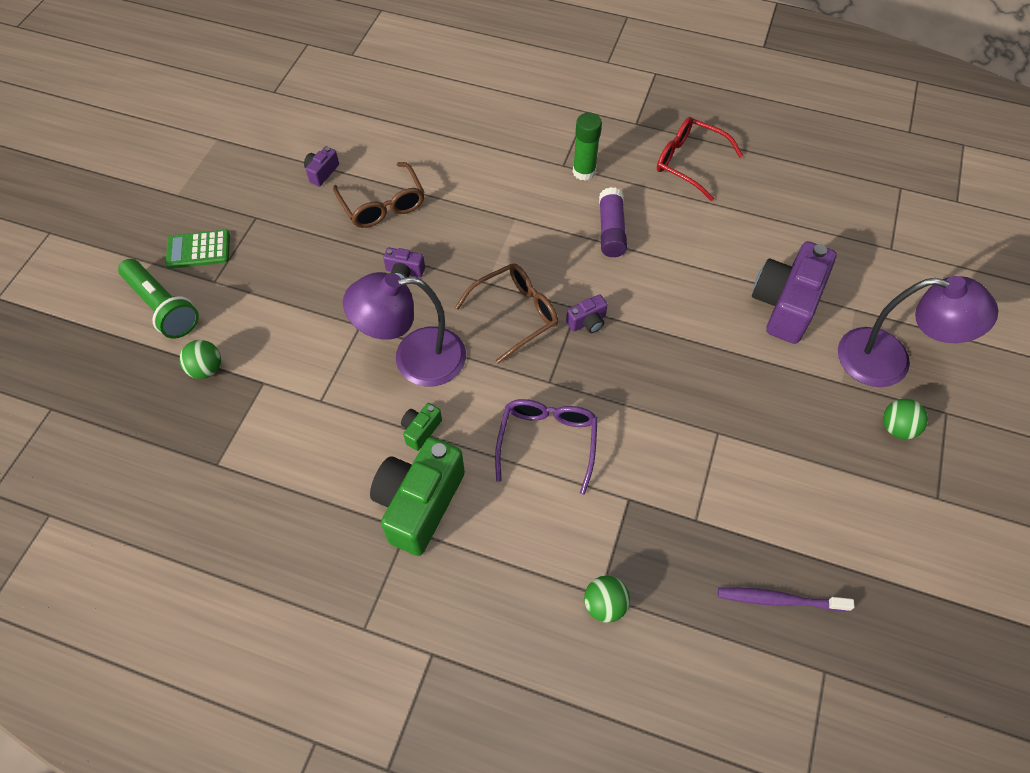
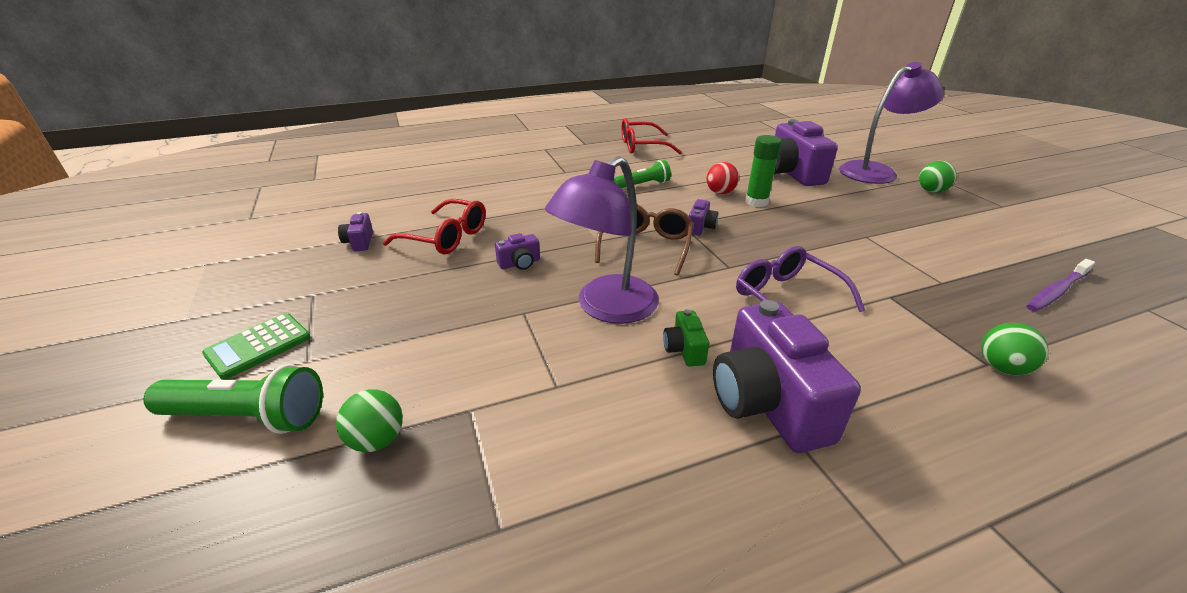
camera: 40 degrees left, 25 degrees down
(383, 205) = (446, 237): brown glasses -> red glasses
(419, 503) = (767, 403): green camera -> purple camera
(584, 172) = (583, 170): green glue stick -> green glue stick (756, 202)
(611, 230) = (643, 185): purple glue stick -> green flashlight
(668, 287) = (720, 192): none -> red ball

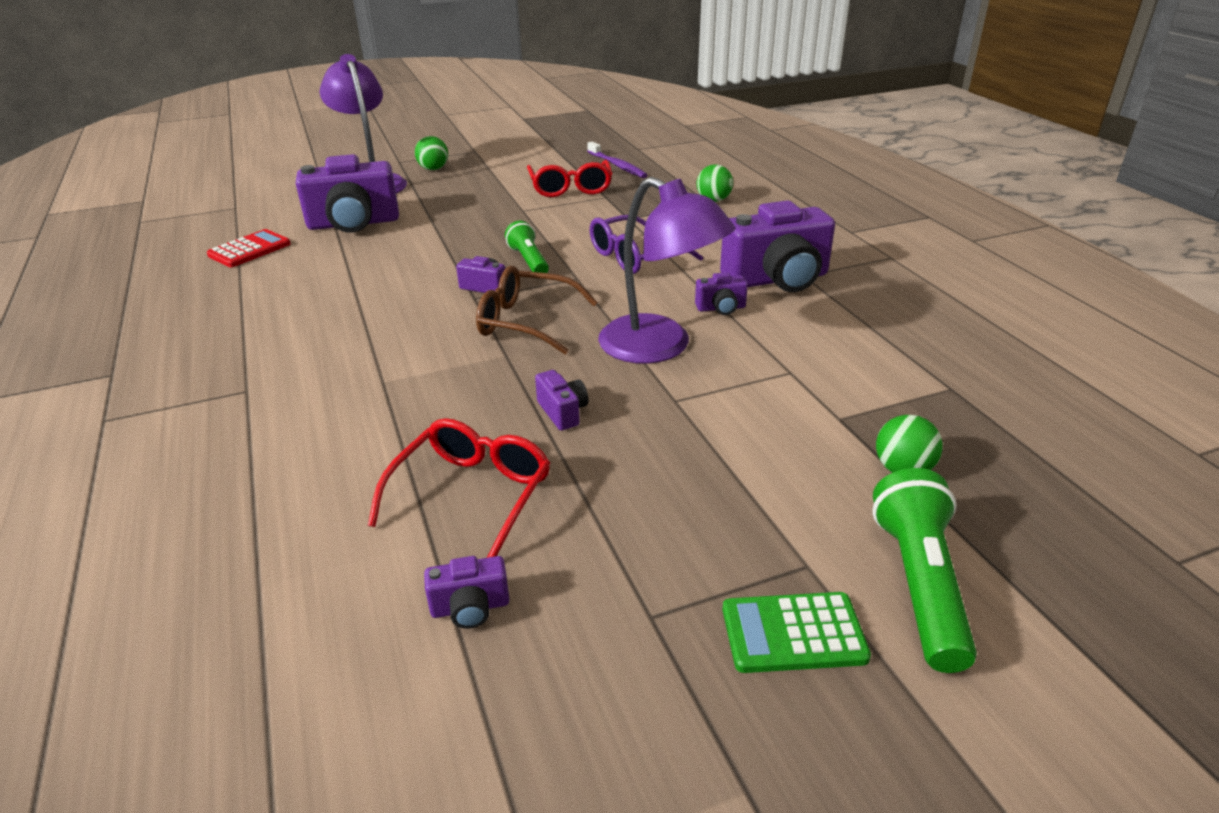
camera: 90 degrees left, 0 degrees up
(258, 346) = (793, 633): green calculator -> green calculator turned 135 degrees clockwise
(642, 146) = (175, 318): red glasses -> red glasses (570, 188)
(643, 185) = (340, 320): green flashlight -> green flashlight (529, 261)
(684, 350) = (721, 308): green camera -> purple camera
(720, 192) = (391, 269): red ball -> none
(733, 150) = (250, 250): none -> red calculator
(756, 202) = (427, 250): green glue stick -> none

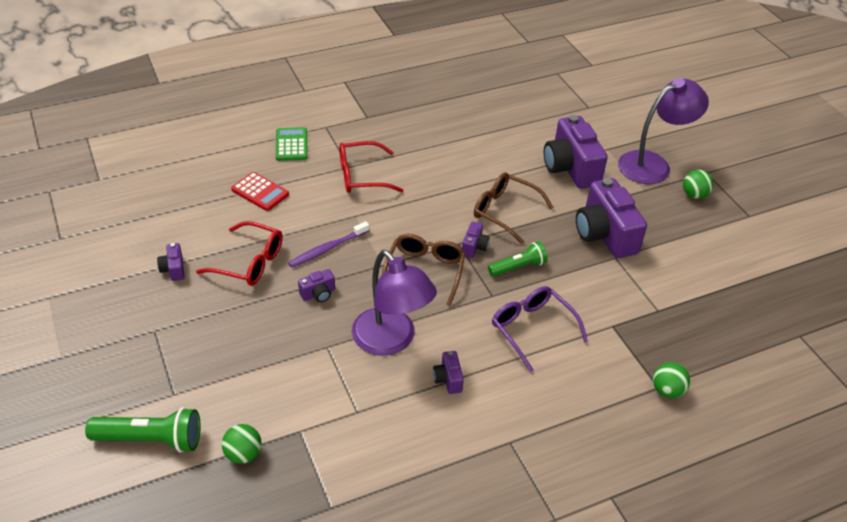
camera: 85 degrees right, 10 degrees up
(250, 250) = (520, 129): red calculator -> red calculator (260, 192)
(421, 265) = (504, 211): none -> brown glasses
(570, 188) = (672, 286): red glasses -> red glasses (361, 176)
(617, 166) = (742, 318): purple toothbrush -> purple toothbrush (327, 249)
(660, 347) = (391, 341): purple lamp -> purple lamp turned 75 degrees counterclockwise
(777, 279) = (500, 421): purple camera -> purple camera (604, 234)
(793, 633) = (132, 382): green calculator -> green calculator (291, 145)

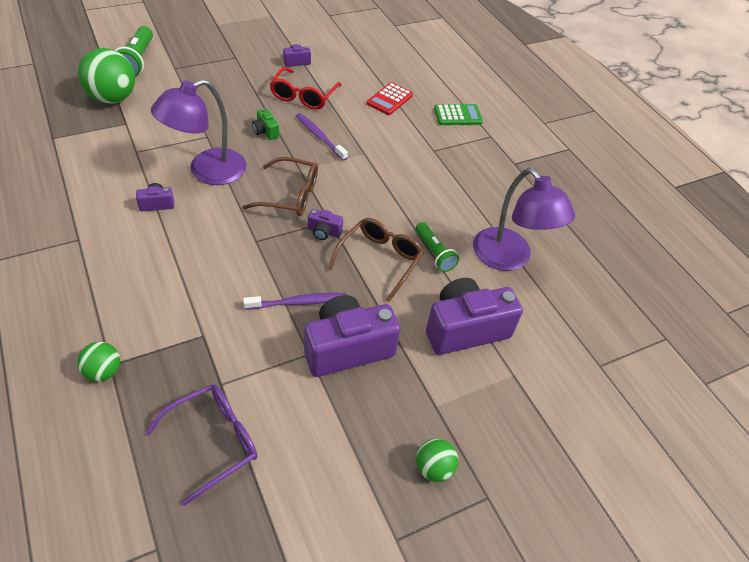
camera: 85 degrees right, 5 degrees up
(243, 454) = (113, 98): green ball -> green ball, size x1.89
(318, 294) = (265, 131): purple camera -> green camera
(361, 176) = (421, 158): red glasses -> none
(518, 267) = (294, 264): green flashlight -> green flashlight (434, 253)
(532, 329) = (207, 267): purple glasses -> purple glasses (214, 441)
(563, 264) = (298, 302): none -> purple toothbrush
(653, 164) = (491, 426): purple lamp -> purple lamp (509, 258)

